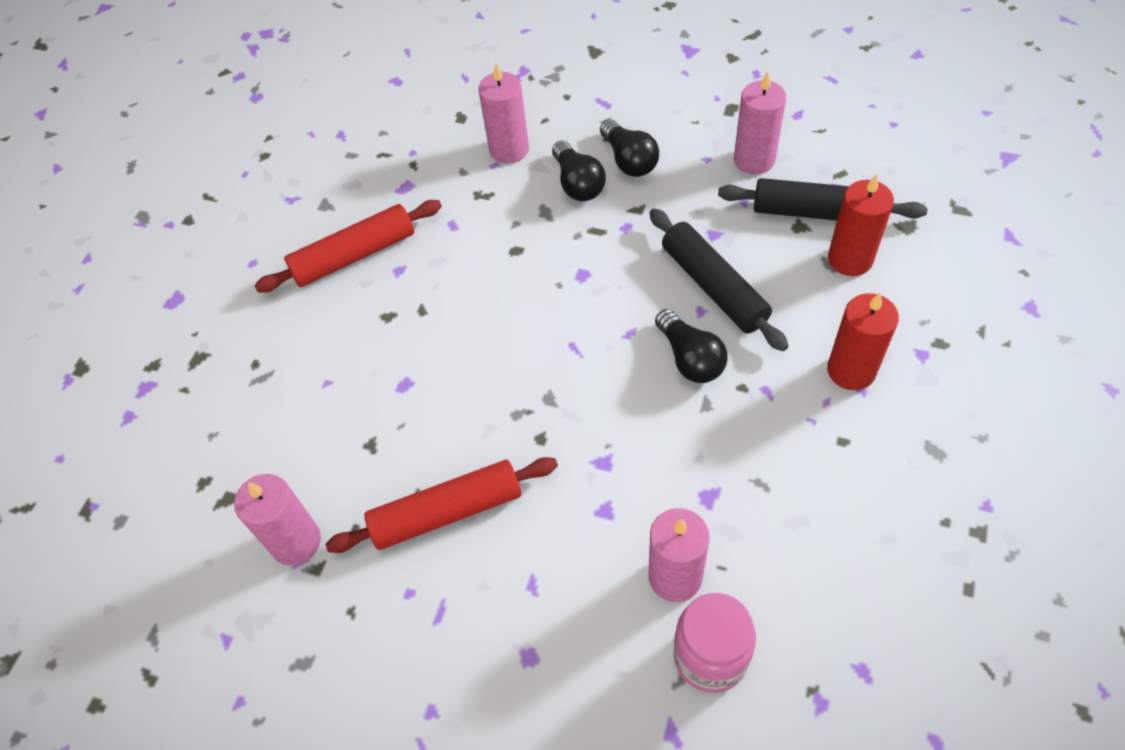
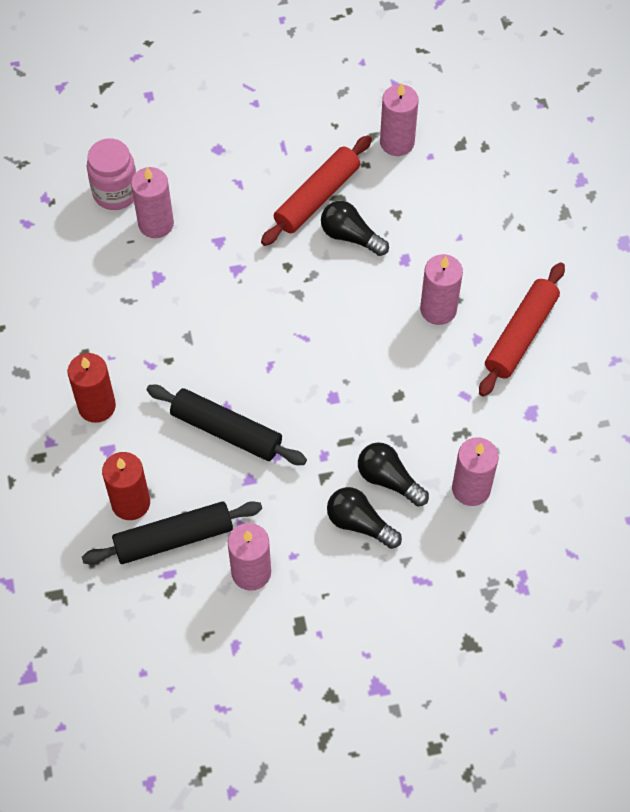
camera: 145 degrees right, 5 degrees up
(412, 315) = (438, 309): none -> pink candle
(690, 358) = (215, 365): black light bulb -> black light bulb (350, 236)

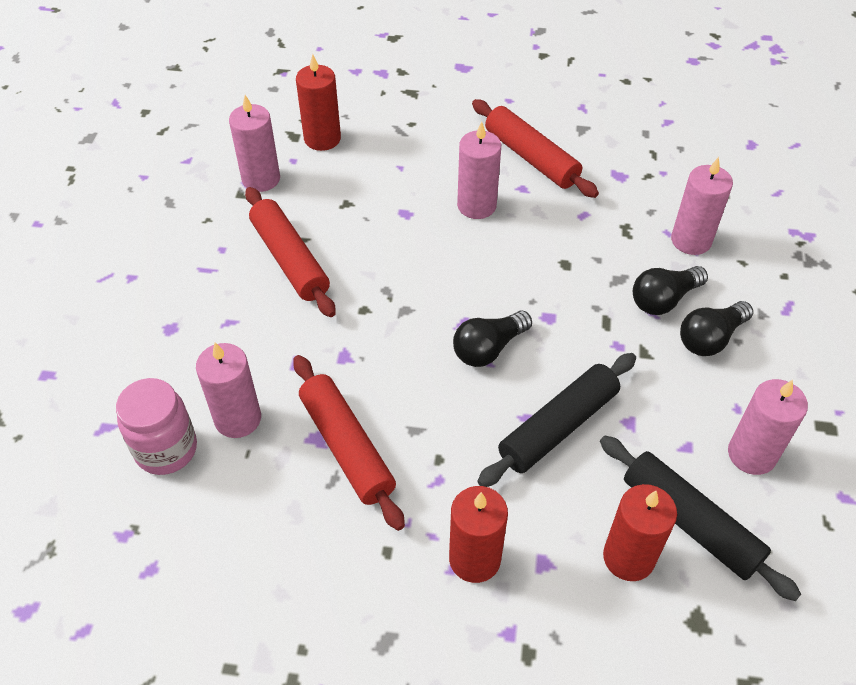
camera: 70 degrees left, 10 degrees down
(157, 299) = (347, 447): none -> red rolling pin
(173, 538) = (690, 522): black rolling pin -> black rolling pin turned 45 degrees counterclockwise
(350, 236) = (354, 246): black light bulb -> black light bulb (488, 348)
(467, 167) = (322, 139): none -> red candle

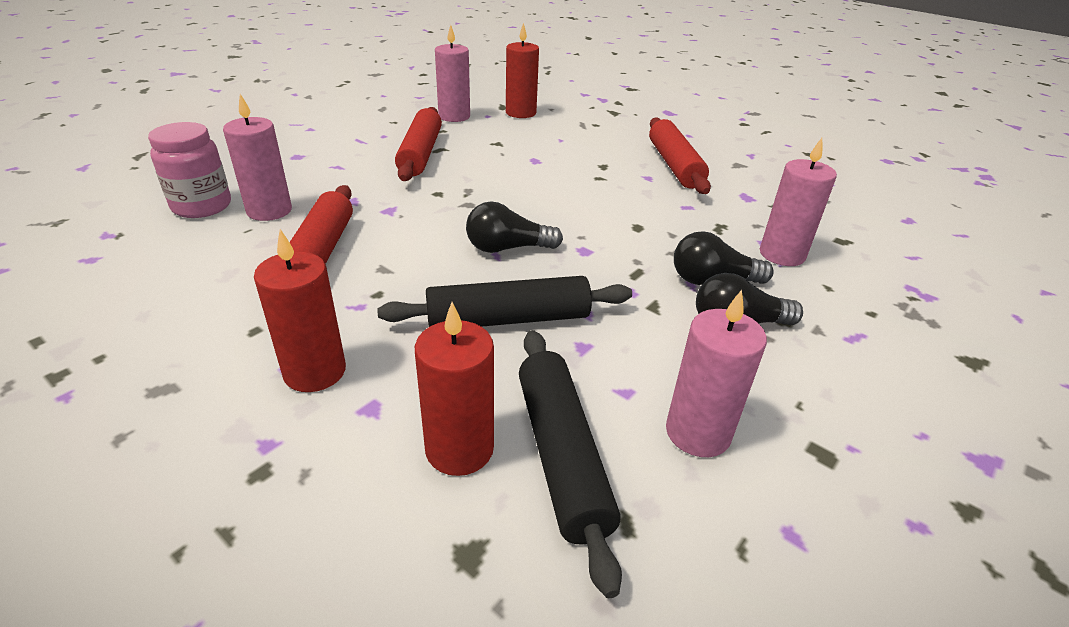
camera: 30 degrees right, 15 degrees down
(476, 205) = (597, 173): pink candle -> none

